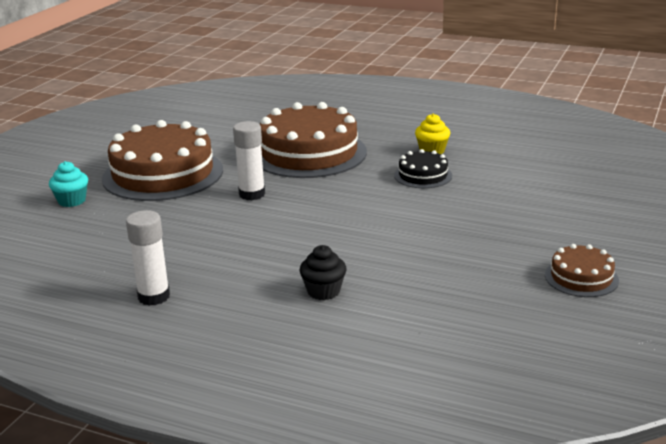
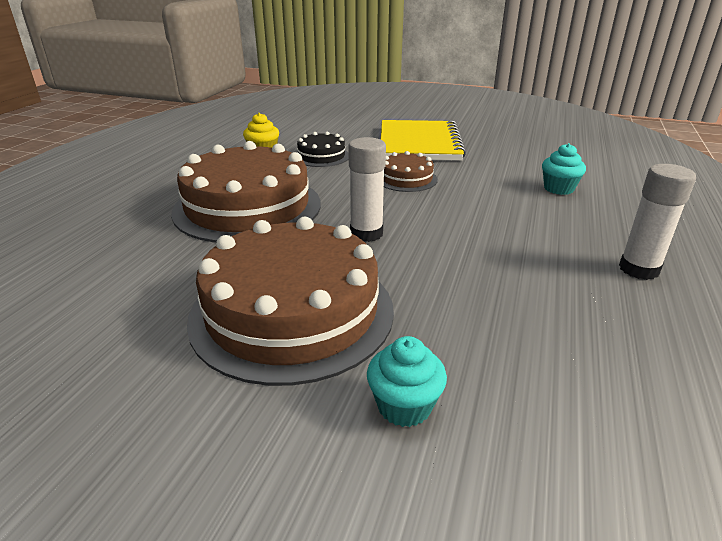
camera: 95 degrees left, 5 degrees up
(323, 291) = (558, 188): black cupcake -> turquoise cupcake
(469, 225) = (419, 143): none -> yellow notebook
(581, 277) = (484, 120): brown cake -> brown cake (406, 179)

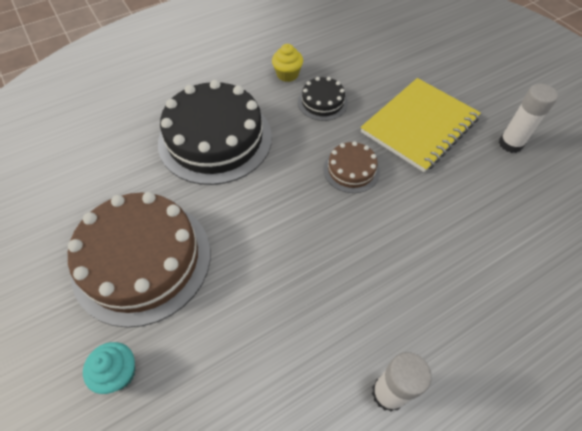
camera: 40 degrees right, 25 degrees up
(247, 207) = (215, 139): brown cake -> black cake
(366, 233) = (254, 216): white glue stick -> white glue stick (510, 144)
(558, 188) = (460, 261): turquoise cupcake -> none

